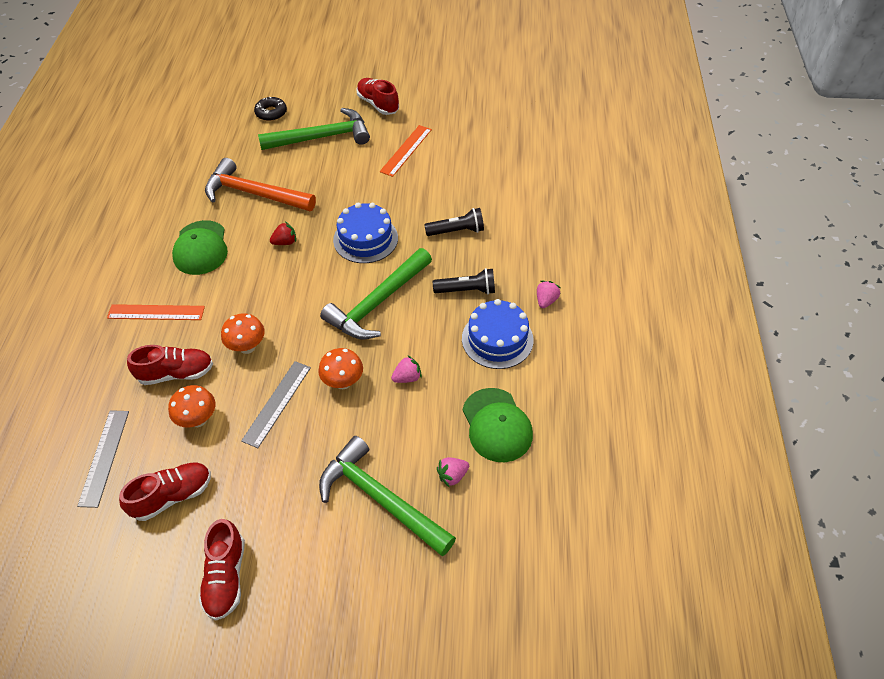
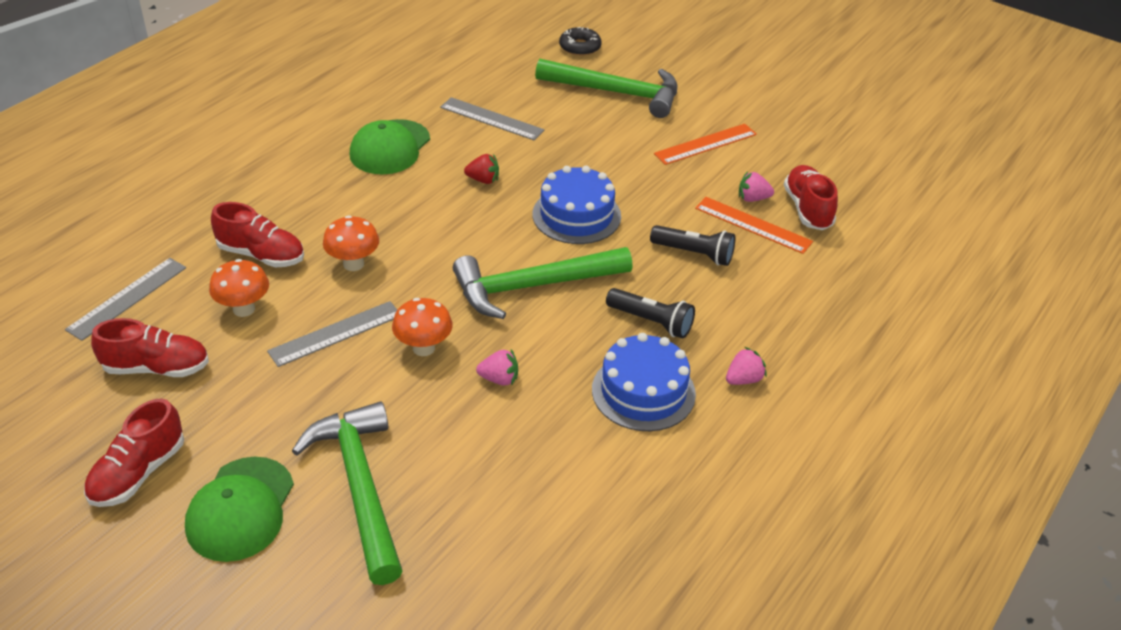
camera: 30 degrees right, 10 degrees down
(156, 312) = (292, 188): orange ruler -> orange ruler (753, 225)
(254, 194) = (491, 119): orange hammer -> grey ruler
(378, 104) = (713, 84): red shoe -> red shoe (807, 209)
(452, 476) = (461, 508): pink strawberry -> pink strawberry (753, 198)
(496, 425) = (561, 483): green cap -> green cap (240, 509)

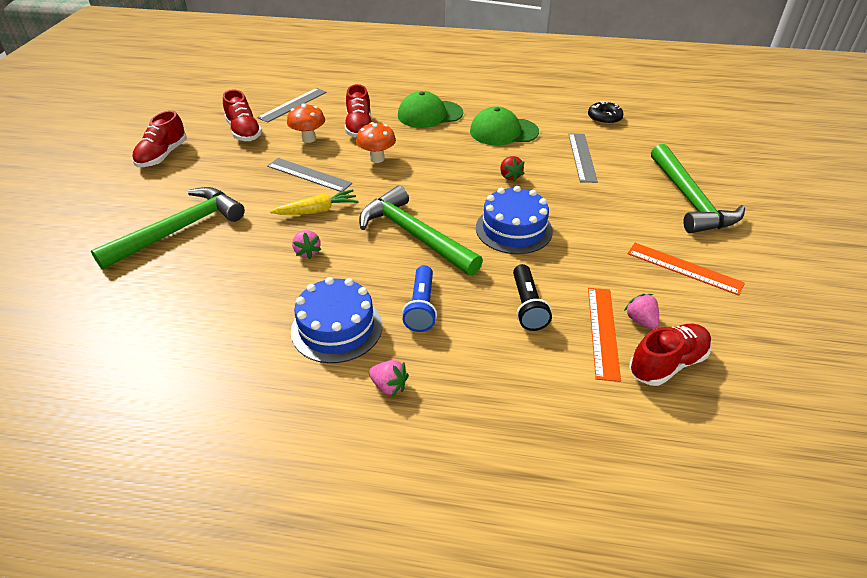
camera: 65 degrees right, 0 degrees up
(127, 298) = (293, 105): grey ruler -> grey ruler turned 60 degrees counterclockwise
(138, 473) = (162, 156): red shoe -> red shoe turned 75 degrees counterclockwise
(240, 509) = (147, 195): green cap -> green cap (430, 114)
(423, 348) = (317, 211): orange mushroom -> yellow carrot
(580, 47) = (723, 164): black donut -> black donut (604, 118)
(651, 322) = (421, 307): black flashlight -> blue flashlight

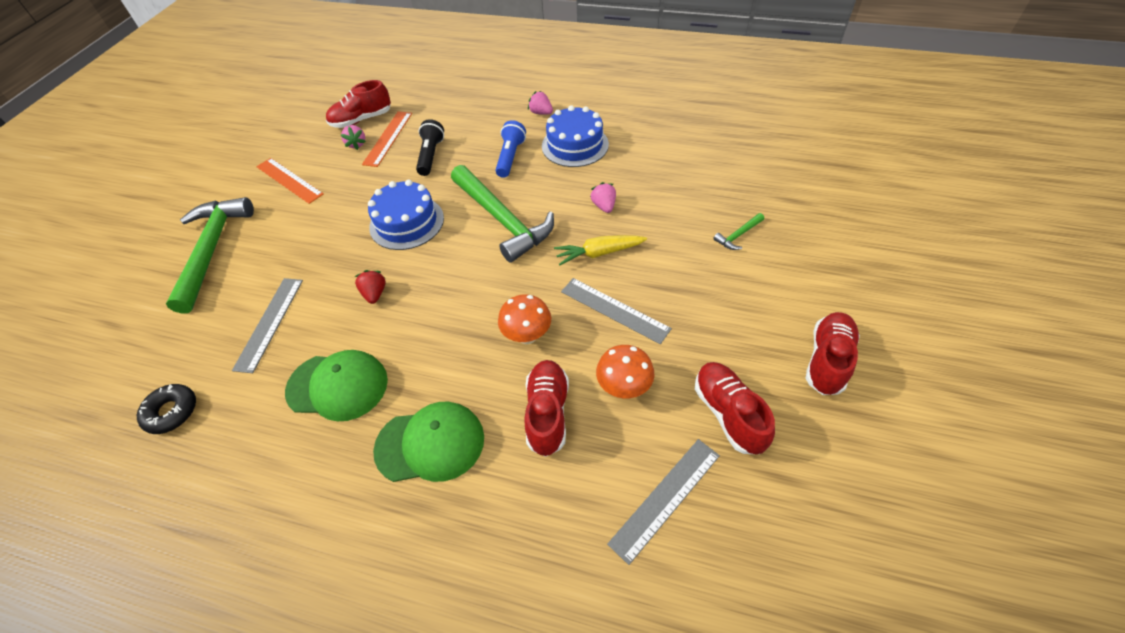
camera: 170 degrees left, 10 degrees up
(179, 230) = (738, 235): green hammer -> green hammer, size x0.40

